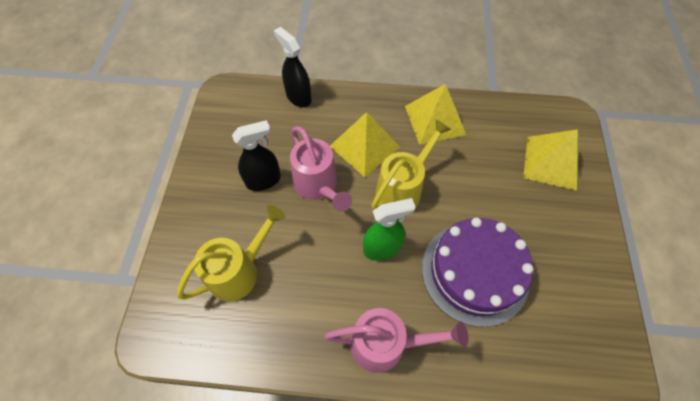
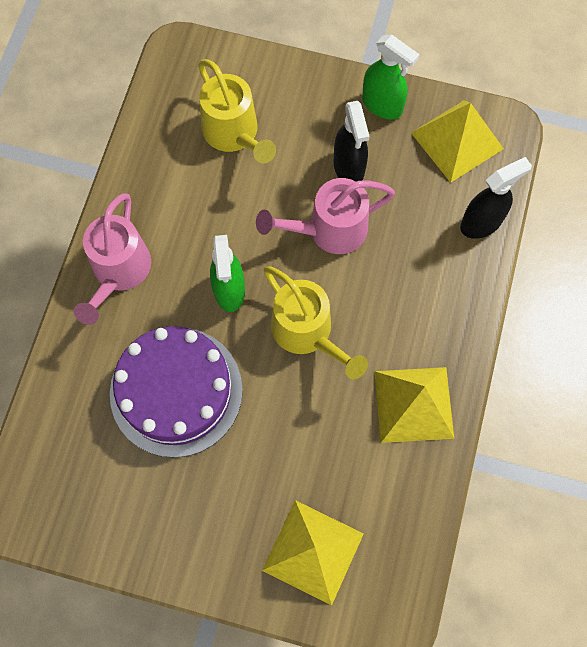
camera: 100 degrees right, 10 degrees up
(207, 165) = (382, 105): none -> green spray bottle
(364, 146) = (382, 297): yellow pyramid -> yellow pyramid (457, 140)

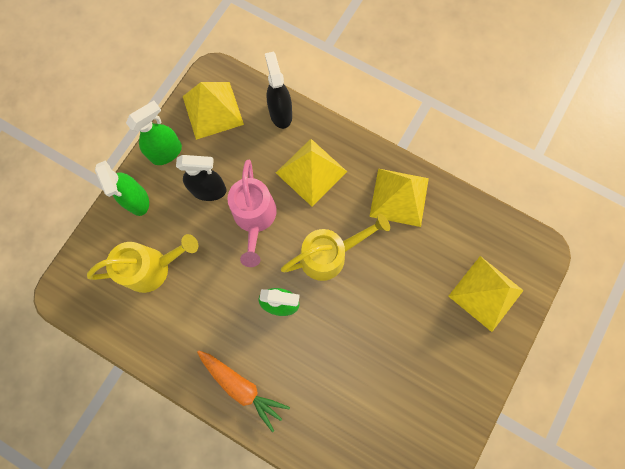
camera: 75 degrees left, 5 degrees up
(118, 273) = (242, 387): pink watering can -> orange carrot
(176, 391) = (349, 363): purple cake -> none
(311, 92) = (137, 200): none -> green spray bottle
(412, 282) = (311, 172): none -> yellow pyramid

